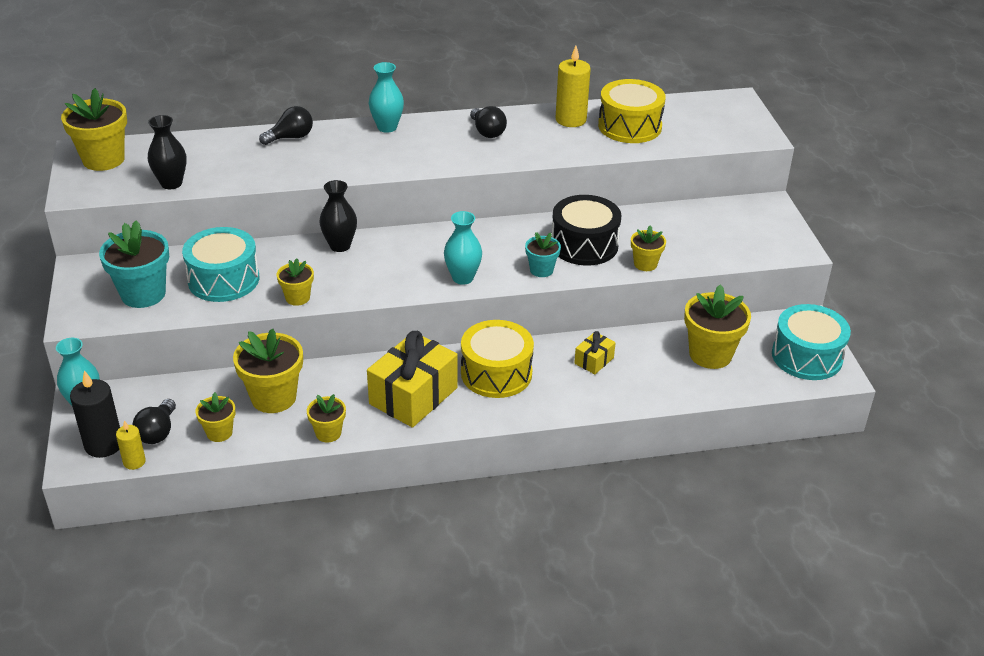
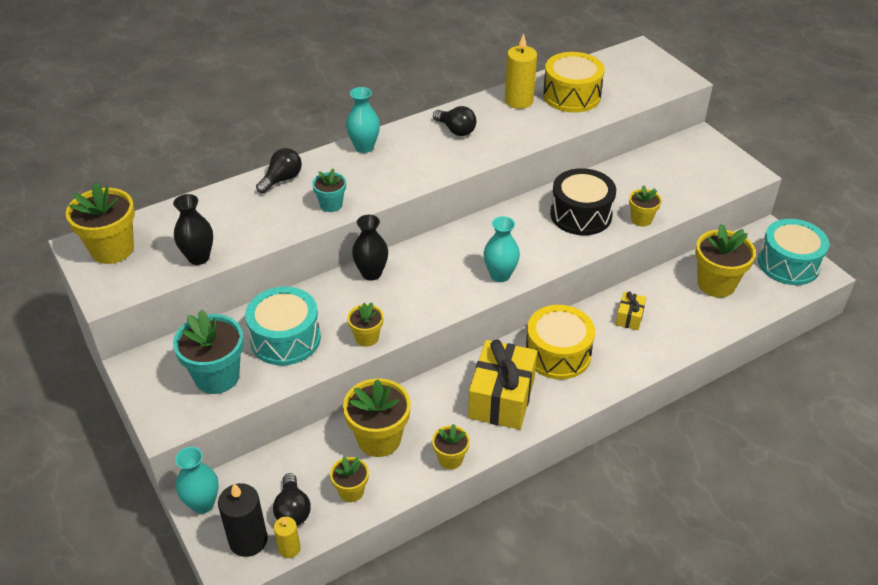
camera: 20 degrees left, 5 degrees up
(541, 270) = (561, 249): turquoise flower pot -> turquoise flower pot (331, 205)

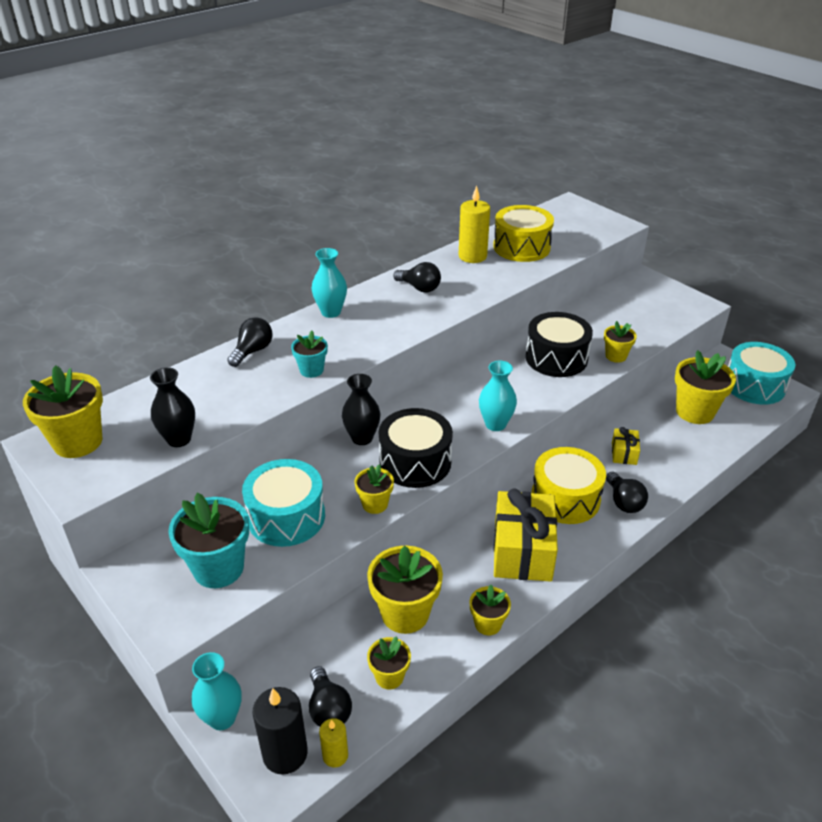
camera: 10 degrees left, 5 degrees down
(414, 302) = (415, 462): none -> black drum
(613, 365) = (624, 502): none -> black light bulb

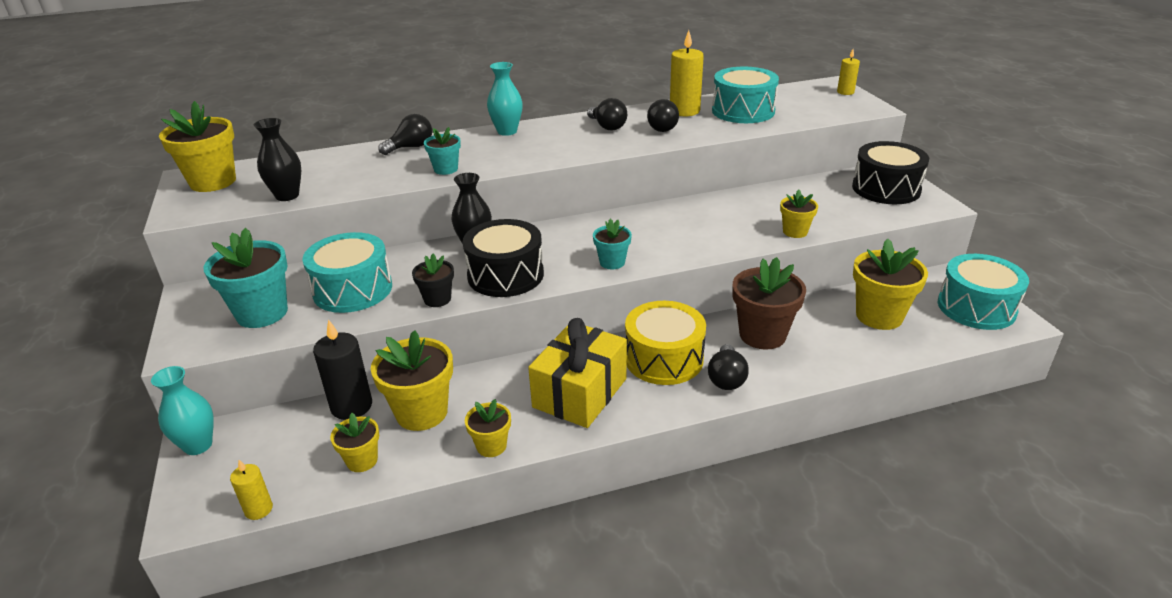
camera: 25 degrees right, 5 degrees down
(285, 753) = (220, 492): black candle -> black candle (351, 406)
(328, 709) = (287, 469): black light bulb -> black light bulb (662, 127)
(375, 504) = (437, 299): yellow flower pot -> black flower pot
(495, 424) = (612, 262): turquoise vase -> turquoise flower pot
(521, 247) = (743, 111): yellow drum -> turquoise drum
(556, 358) = (726, 221): black drum -> black drum (886, 189)
(587, 210) = (845, 92): none -> yellow candle
(624, 453) = (762, 335): yellow gift -> brown flower pot

